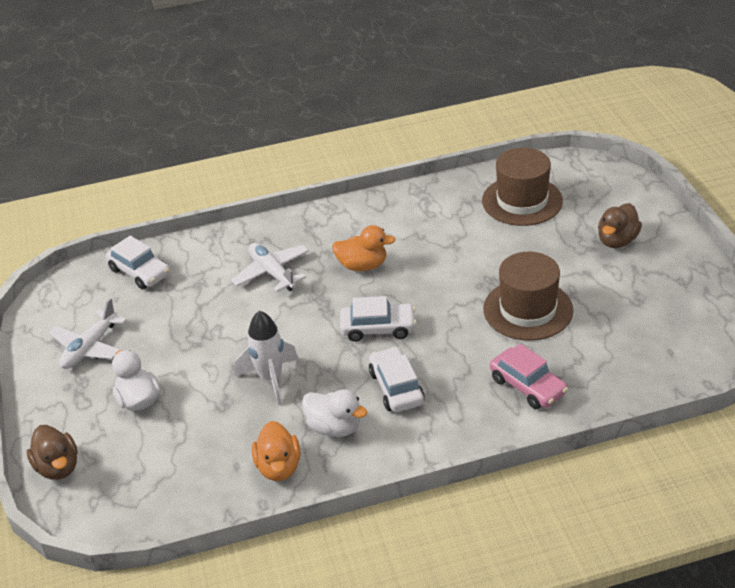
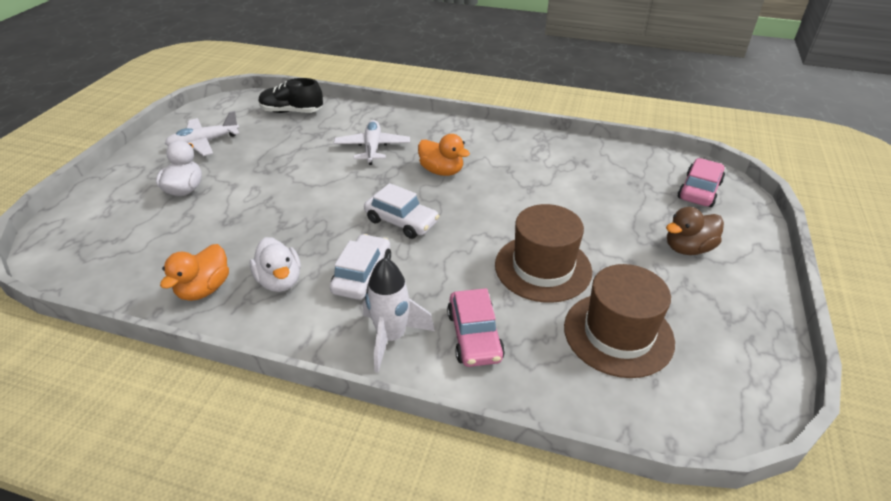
camera: 30 degrees right, 0 degrees up
(58, 467) = (84, 207): brown duck -> none
(140, 272) = (292, 112): white car -> black shoe
(271, 379) = (282, 219): white rocket -> white rocket (391, 338)
(522, 201) = (624, 179): brown hat -> brown hat (618, 334)
(587, 184) = (699, 190): none -> pink car

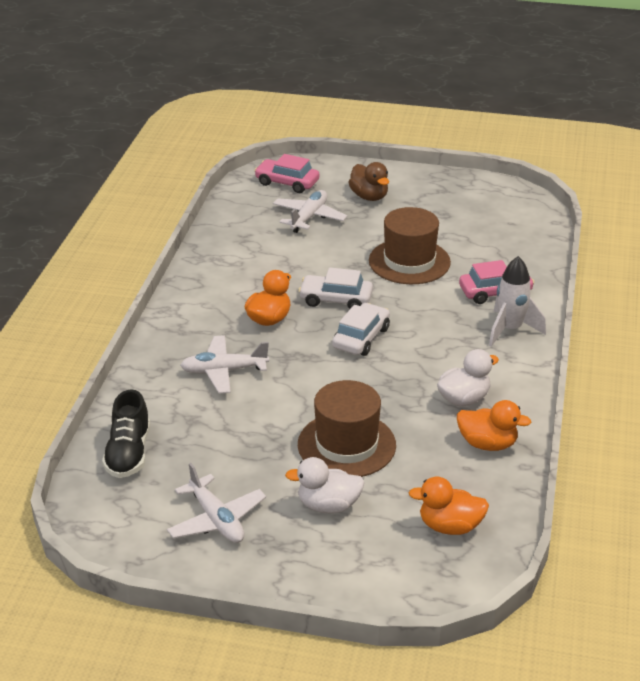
camera: 95 degrees left, 5 degrees down
(115, 250) = (450, 526): none -> orange duck
(362, 275) = (443, 352): white car -> white car (336, 300)
(618, 334) = (472, 233): brown hat -> brown hat (346, 445)
(627, 201) = (309, 217): none -> white plane

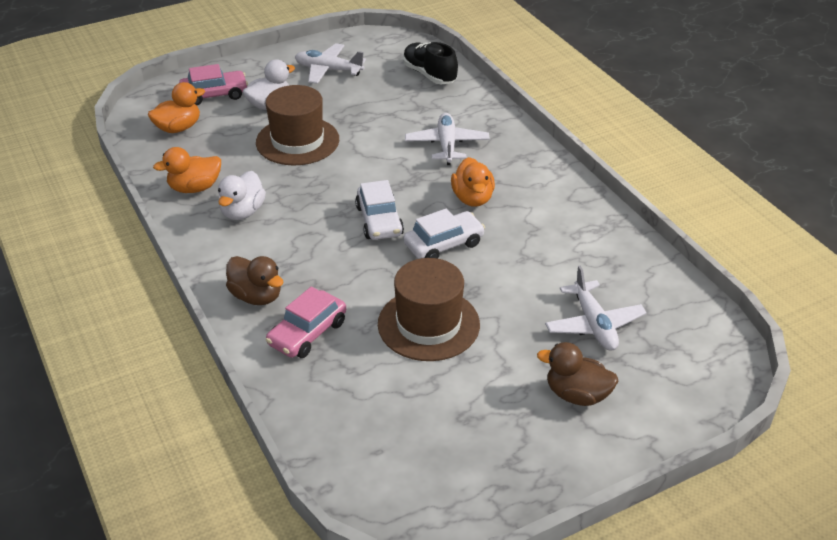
camera: 140 degrees right, 5 degrees up
(224, 371) = (447, 145): white plane -> white plane turned 45 degrees counterclockwise
(287, 183) = (686, 361): pink car -> pink car (214, 94)
(510, 330) = (256, 296): white rocket -> brown duck

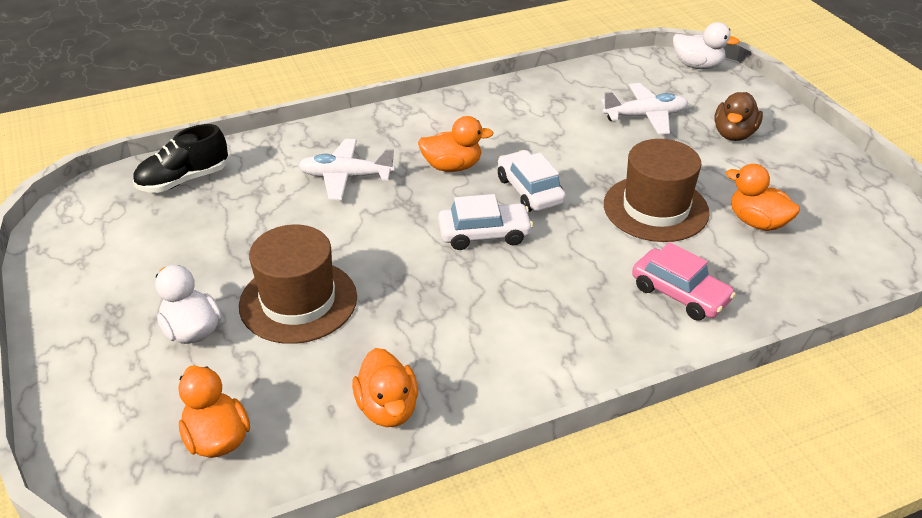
camera: 85 degrees left, 0 degrees up
(214, 94) = (133, 397): pink car -> none
(242, 212) = (452, 354): white duck -> white duck (697, 65)
(256, 296) = (621, 336): brown duck -> none
(328, 70) = (124, 269): white plane -> none
(415, 396) = (757, 222): none -> orange duck

